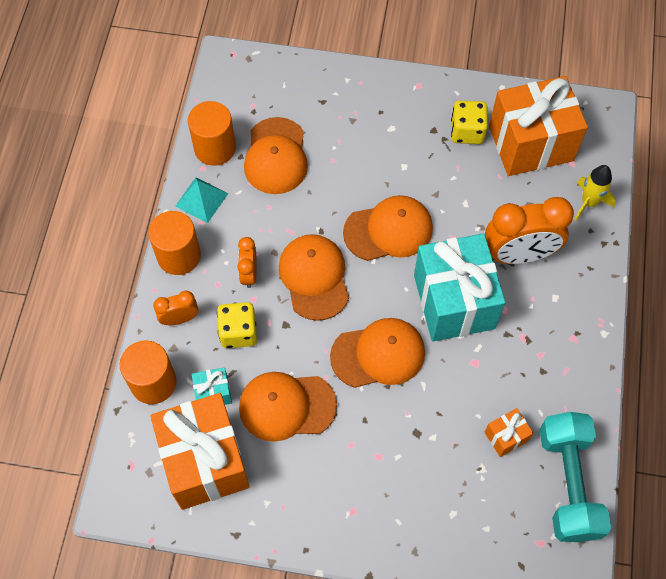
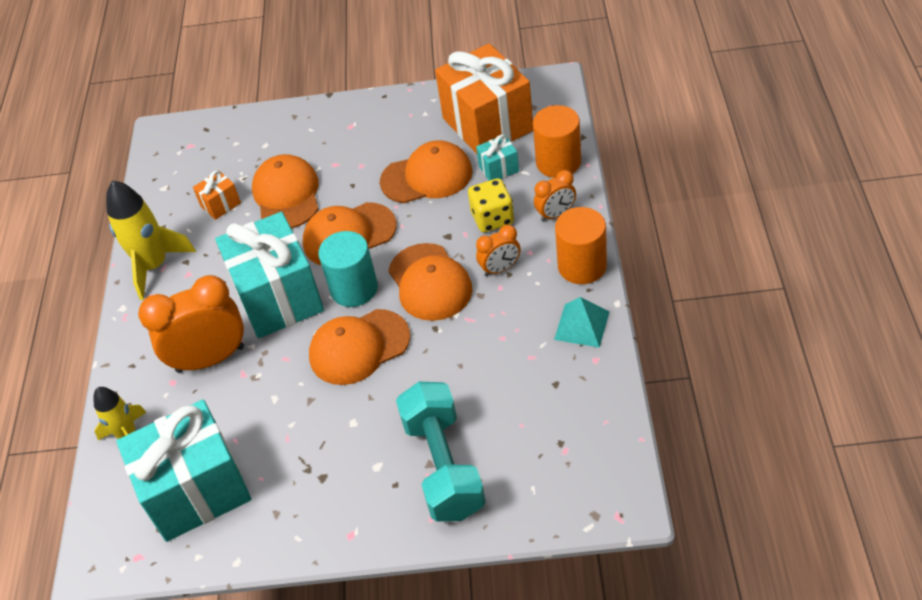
camera: 175 degrees right, 15 degrees down
(215, 148) = (590, 385): orange cylinder -> none
(249, 273) = (500, 269): orange clock -> orange clock turned 75 degrees clockwise
(276, 156) = (512, 394): orange cap -> orange cap (287, 195)
(383, 291) = (354, 288): none -> turquoise cylinder
(467, 131) = (279, 486): yellow dice -> none
(530, 143) = (196, 491): orange gift -> turquoise gift
(568, 483) = (165, 187): turquoise dumbbell -> turquoise dumbbell (444, 466)
(574, 375) = (154, 266): none -> yellow rocket

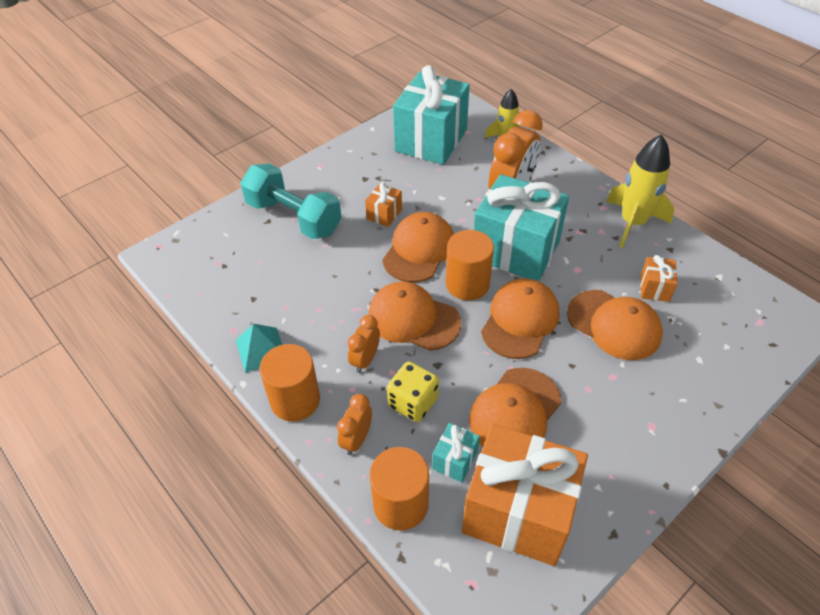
camera: 135 degrees right, 0 degrees up
(349, 411) = (384, 214): none -> orange gift
(354, 288) = (467, 284): turquoise cylinder -> orange cylinder

